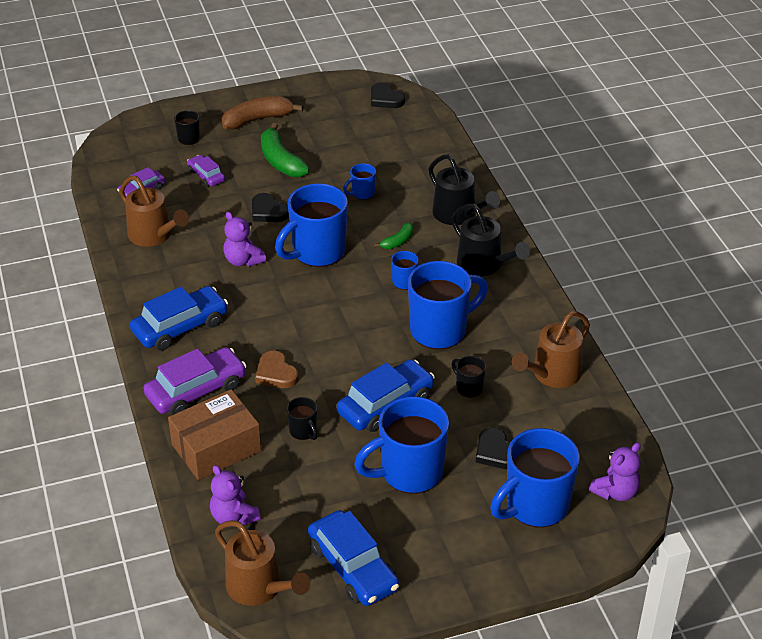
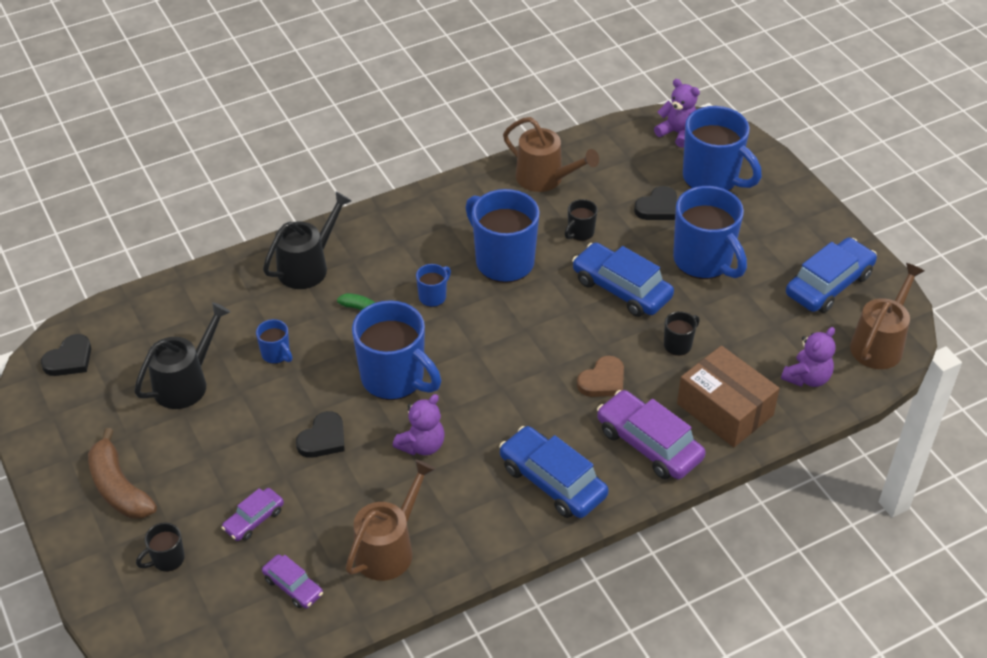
camera: 100 degrees left, 5 degrees up
(280, 161) = (215, 445): green banana -> none
(484, 265) = (392, 238): black watering can -> black watering can (186, 383)

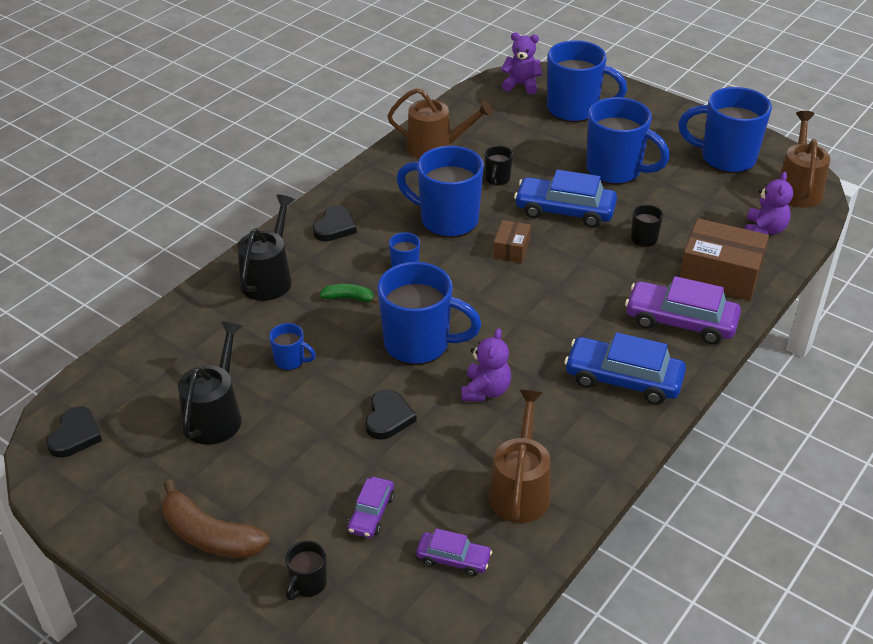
camera: 25 degrees left, 5 degrees down
(542, 312) = (511, 249): none -> brown box
(603, 381) = (604, 285): brown heart -> none
(657, 207) = (547, 142): black heart -> black heart (335, 227)
(829, 284) = (726, 158): blue car -> blue mug

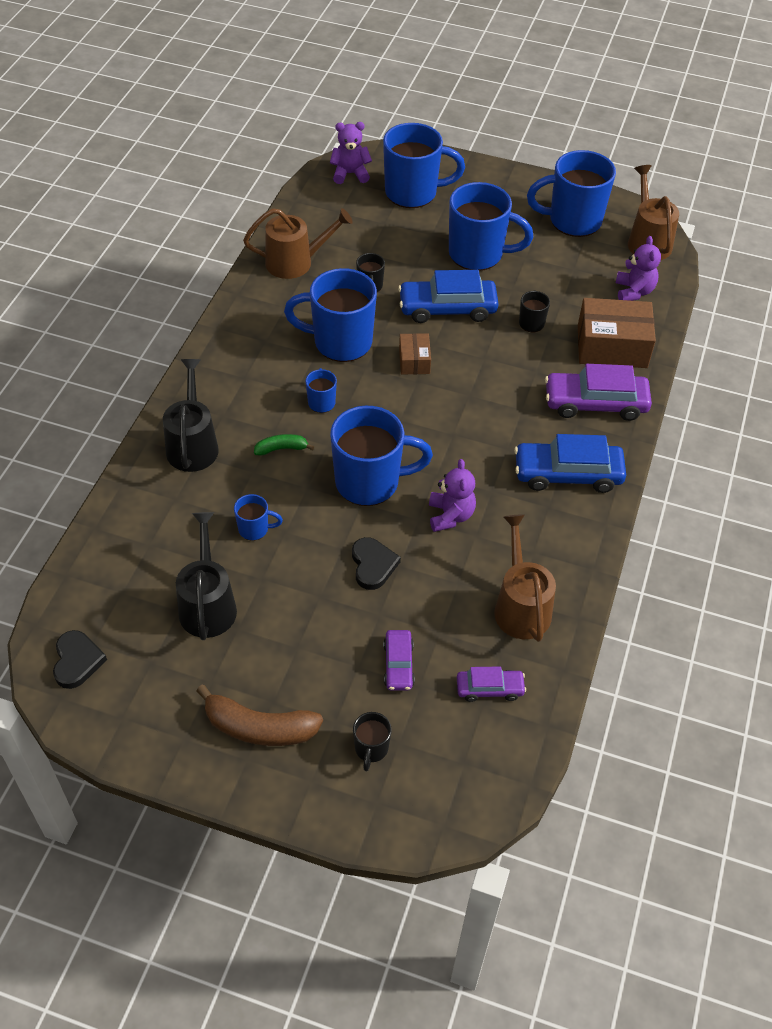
camera: 20 degrees left, 10 degrees up
(335, 227) = (233, 373): black heart -> none

